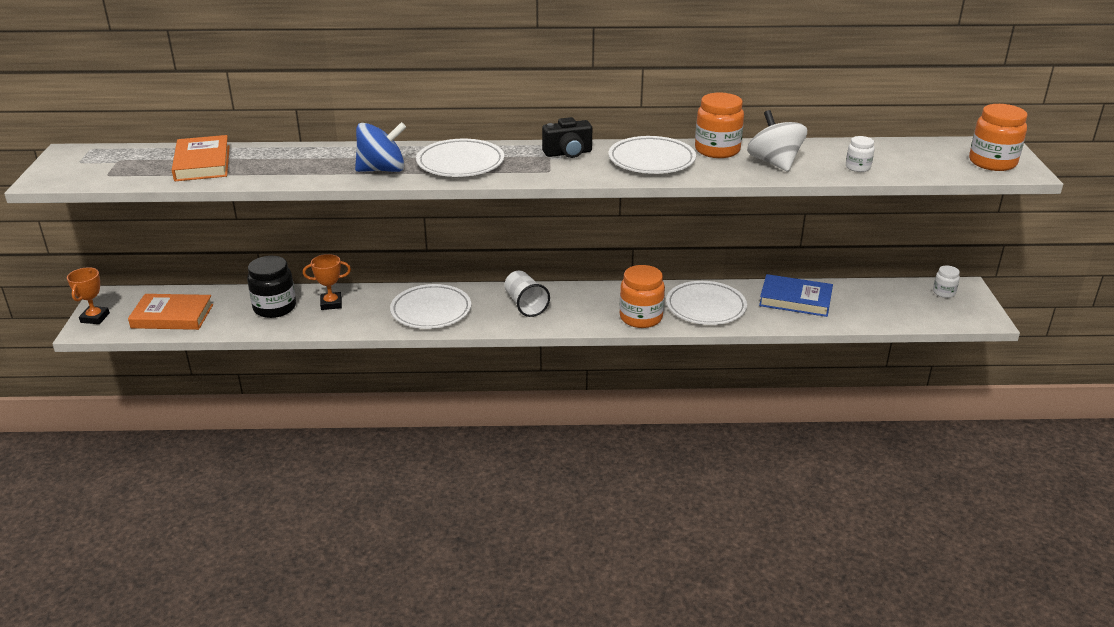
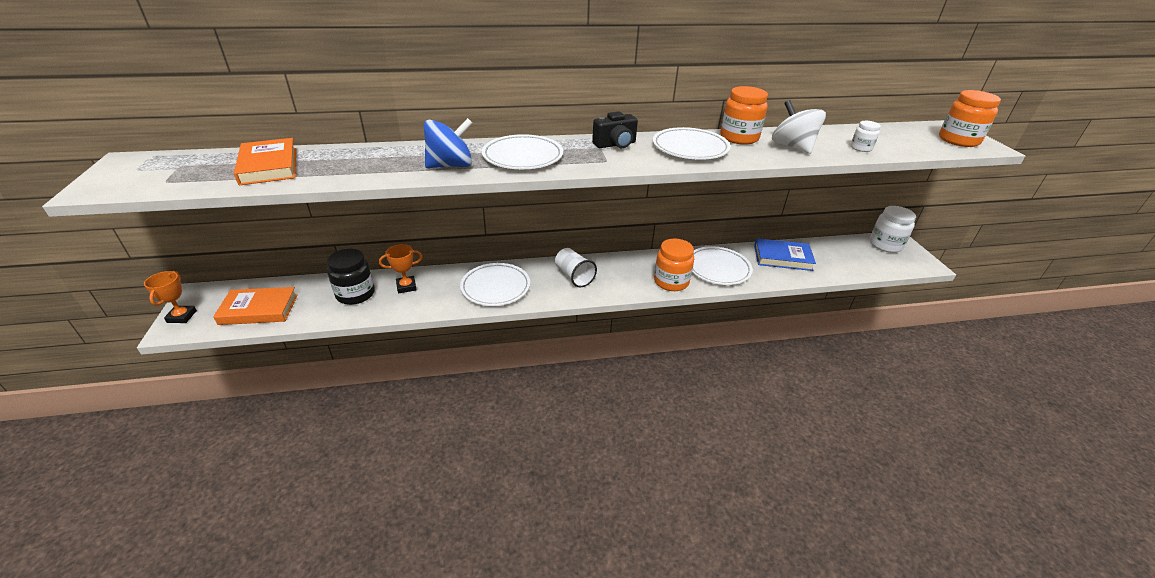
camera: 10 degrees left, 5 degrees up
(944, 292) = (885, 245): white jar -> white jar, size x1.87

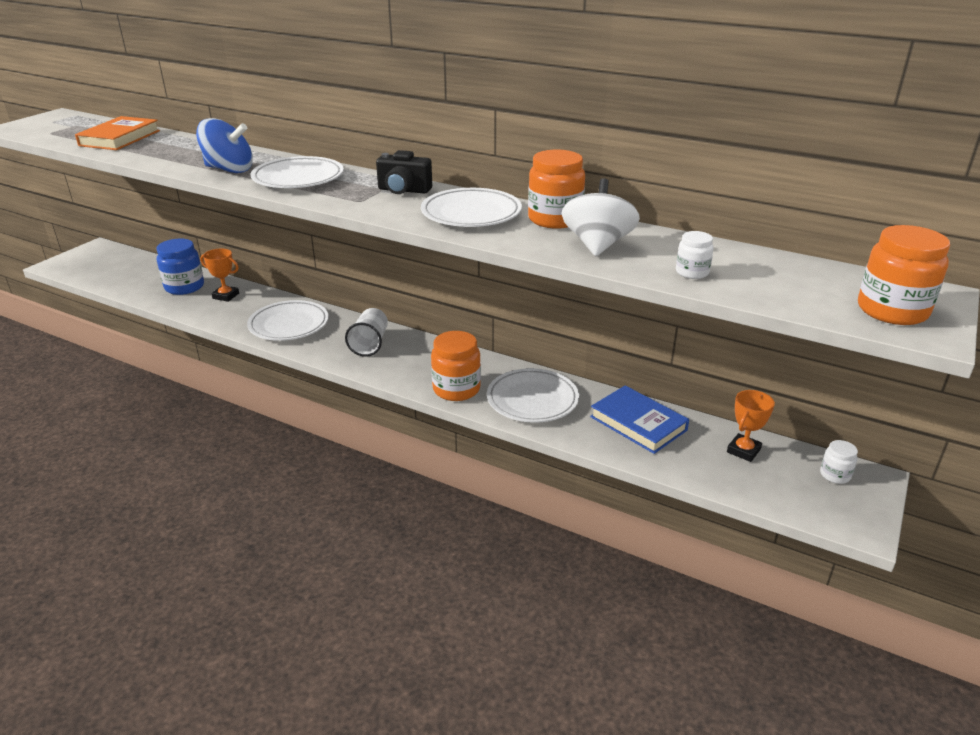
camera: 40 degrees right, 5 degrees down
(182, 316) = (69, 259): orange trophy -> orange trophy (743, 451)
(259, 309) = (113, 273): orange book -> none
(355, 294) = (184, 287): black jar -> blue jar
(885, 245) = (835, 475): white jar -> white jar, size x0.53

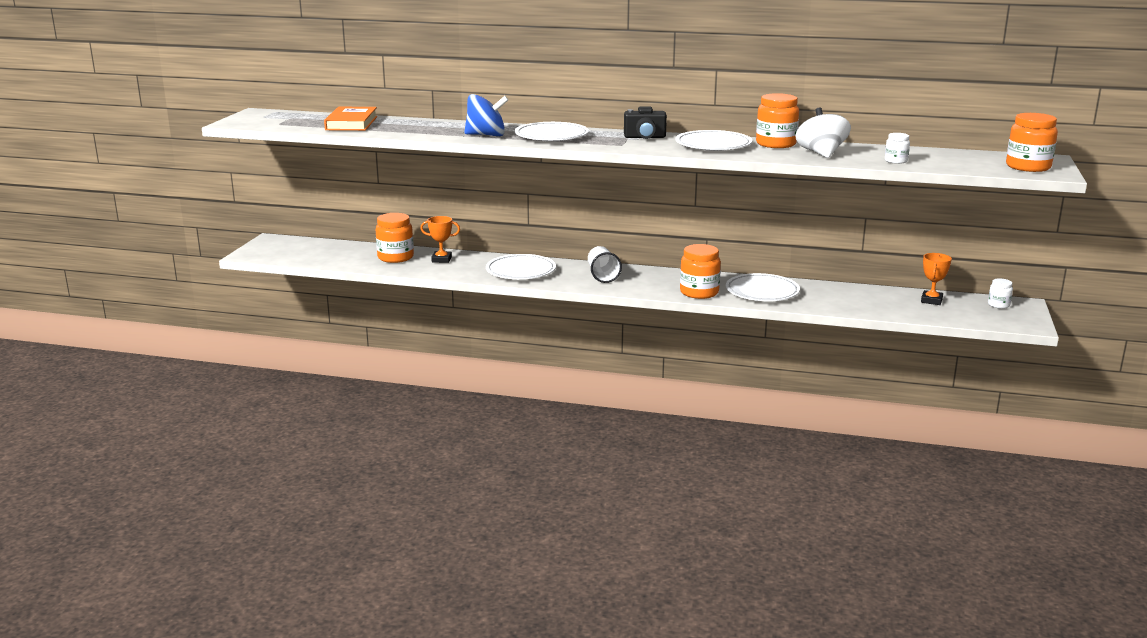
camera: 15 degrees left, 10 degrees down
(184, 287) = (395, 257): blue jar -> orange jar
(638, 423) = (849, 295): blue book -> none

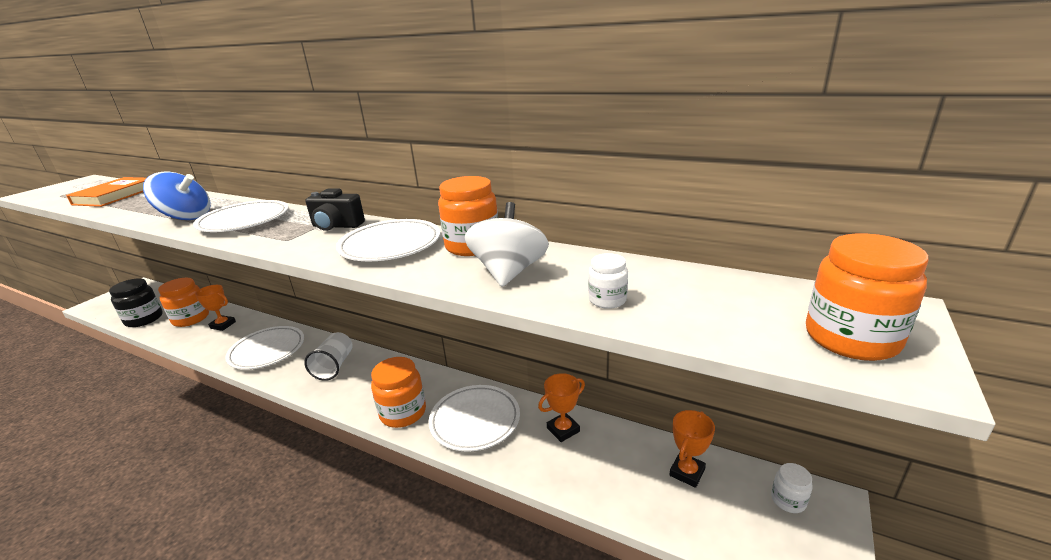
camera: 15 degrees right, 5 degrees up
(340, 260) = (144, 319): none -> black jar
(833, 291) = (563, 430): none -> orange trophy

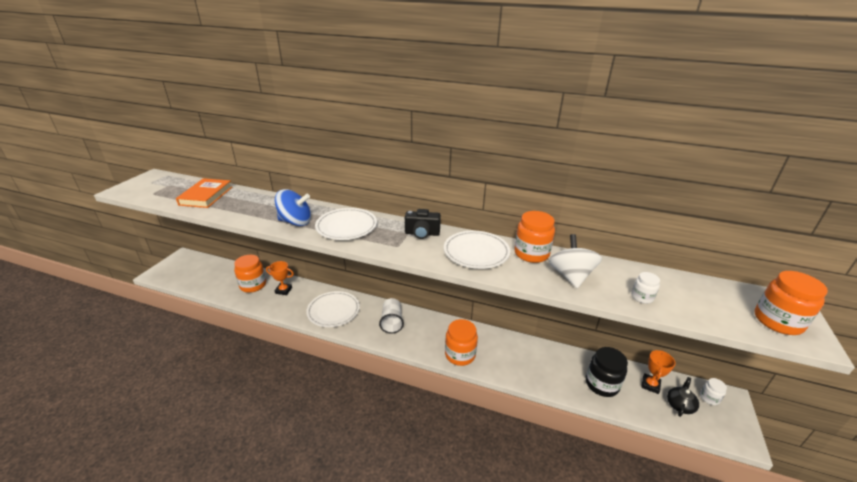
camera: 10 degrees left, 5 degrees up
(144, 319) = (213, 286): black jar -> black jar (602, 384)
(475, 420) = (510, 358): white plate -> none
(563, 430) = (568, 362): orange trophy -> none
(729, 508) = (680, 405): none -> black teapot

